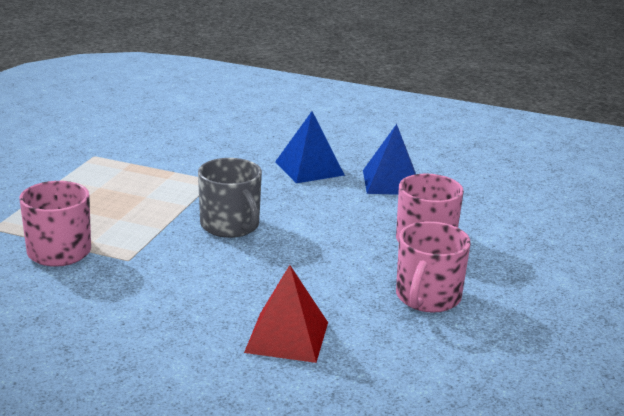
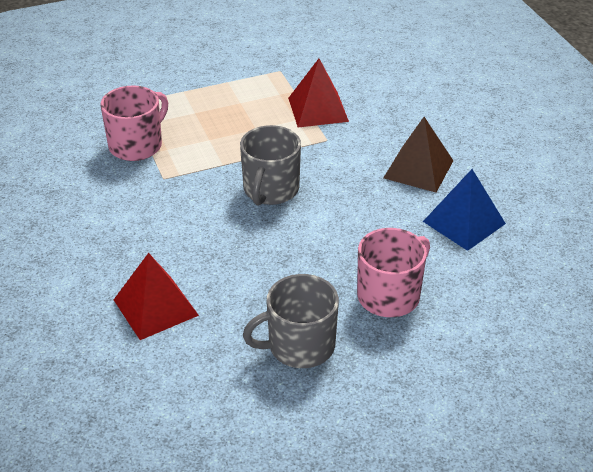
camera: 50 degrees right, 15 degrees up
(172, 166) = (318, 109): none -> red pyramid
(309, 168) = (418, 169): blue pyramid -> brown pyramid
(427, 297) = (299, 346): pink mug -> grey mug

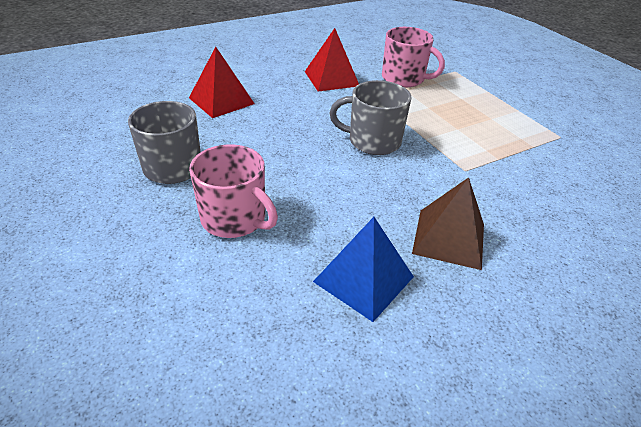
camera: 80 degrees right, 0 degrees up
(318, 109) = (513, 162): red pyramid -> red pyramid (331, 78)

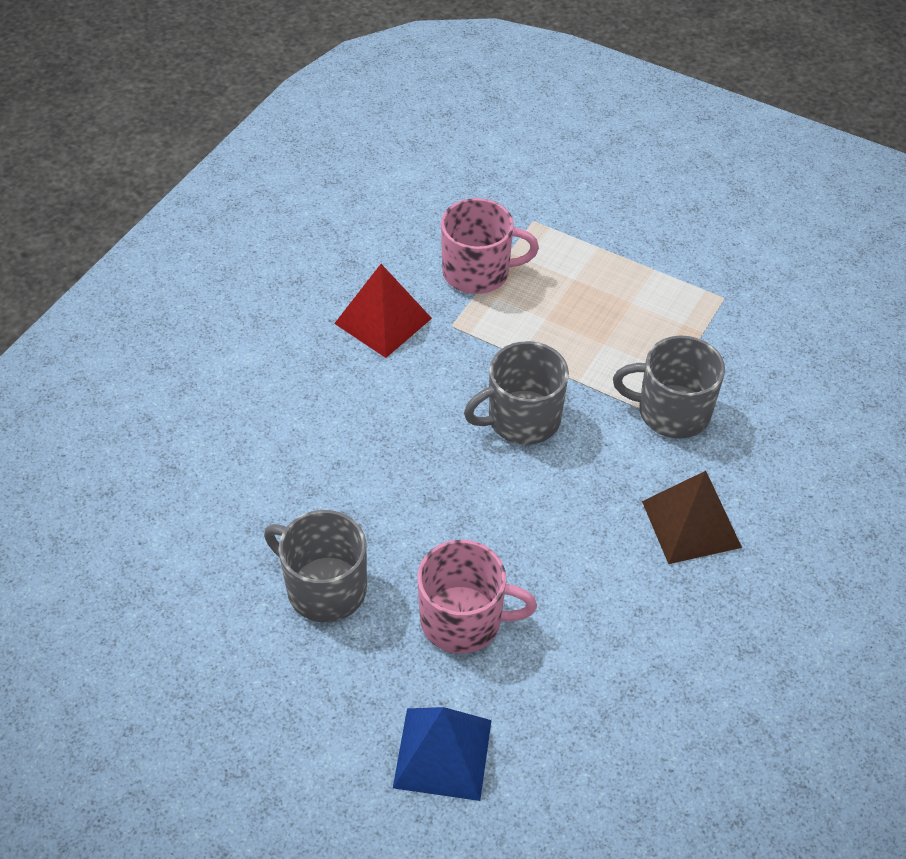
camera: 30 degrees left, 10 degrees up
(221, 100) = (275, 443): red pyramid -> none
(364, 279) = (644, 619): blue pyramid -> blue pyramid (443, 753)
(480, 174) = (671, 412): none -> grey mug

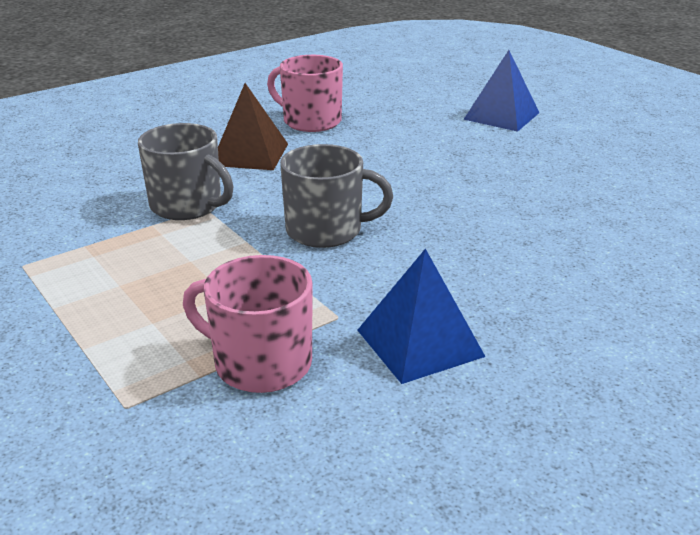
camera: 155 degrees left, 20 degrees down
(324, 588) = (561, 182): grey mug -> none
(383, 321) = (420, 343): red pyramid -> blue pyramid
(463, 620) = (457, 151): pink mug -> pink mug (310, 121)

